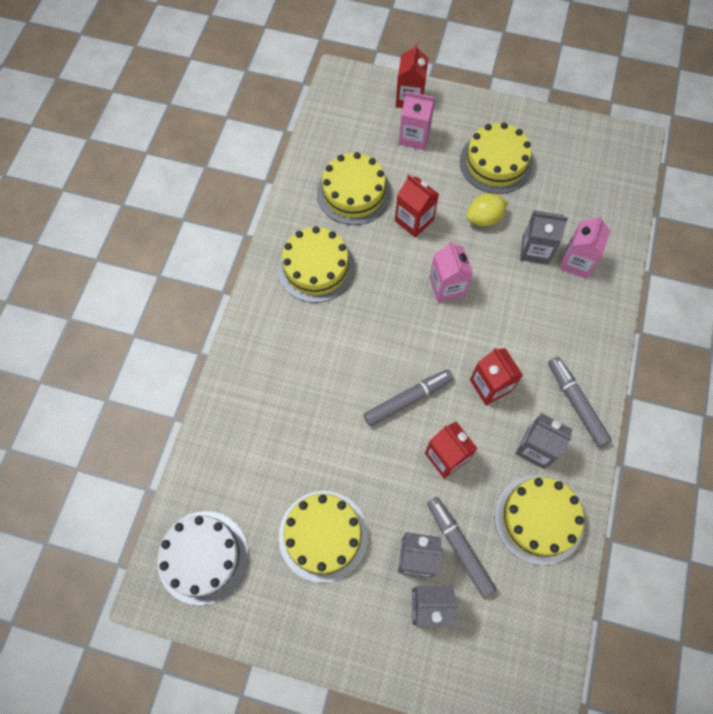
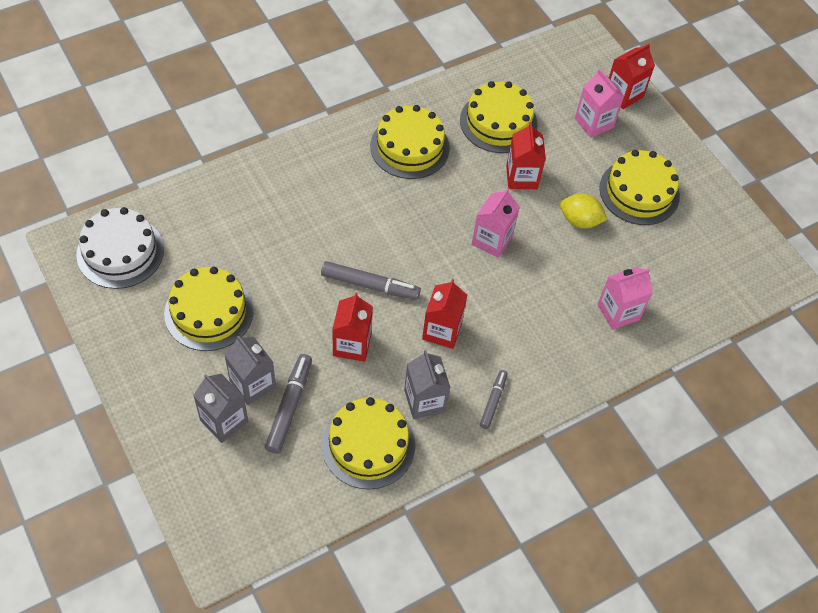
camera: 40 degrees right, 10 degrees down
(535, 250) = (594, 276): grey carton -> none
(576, 403) = (493, 401): grey marker -> grey marker, size x0.62

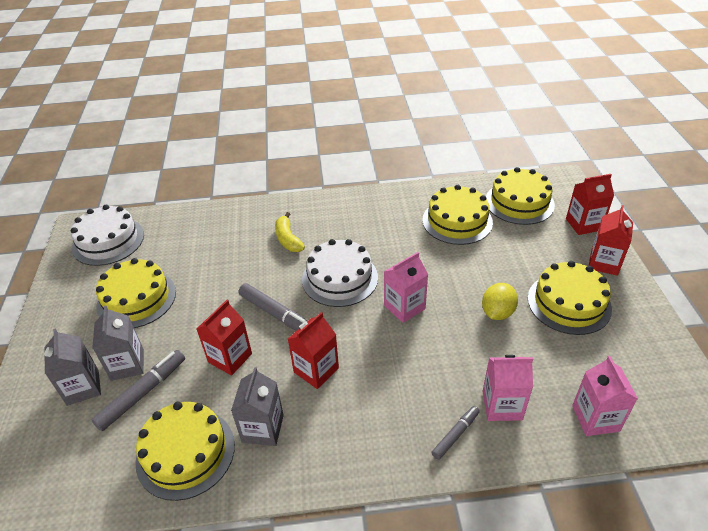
camera: 30 degrees right, 15 degrees down
(330, 193) = (288, 239): none -> yellow banana
(409, 147) = (371, 222): yellow cake -> yellow cake (519, 202)
(412, 225) = (340, 278): none -> white cake
(493, 401) = (328, 452): grey marker -> grey marker (455, 435)
(521, 177) = (457, 265): red carton -> red carton (604, 263)
(579, 221) = (497, 312): yellow lemon -> yellow lemon turned 75 degrees clockwise
(594, 123) = (545, 239): pink carton -> pink carton (595, 418)

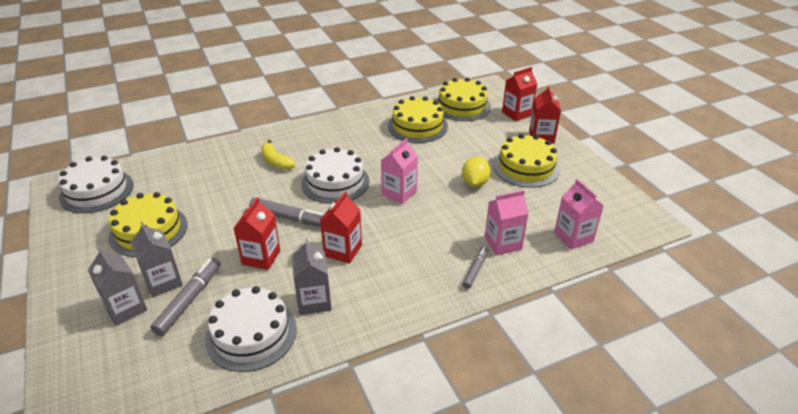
camera: 20 degrees left, 5 degrees down
(185, 452) = (251, 334): yellow cake -> white cake

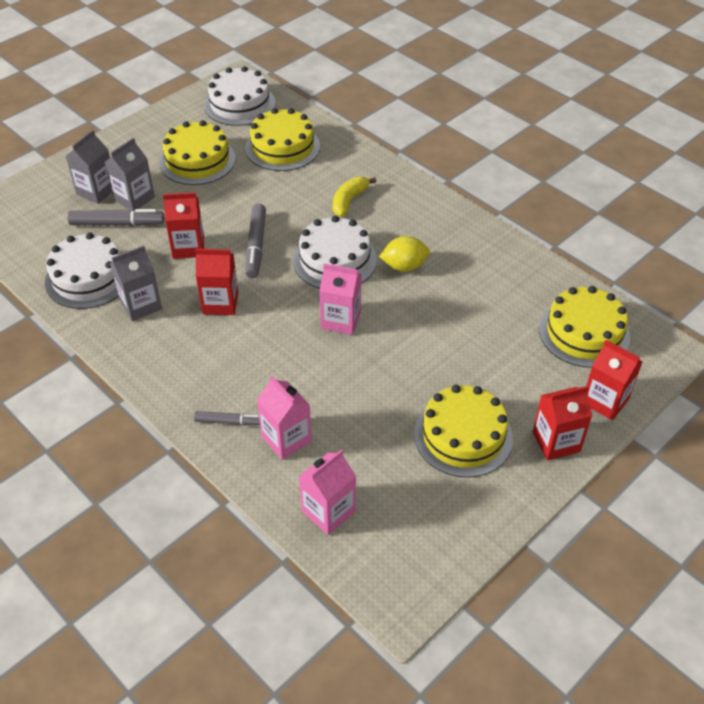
camera: 70 degrees right, 10 degrees up
(417, 126) = (498, 299): yellow cake -> yellow cake (282, 147)
(475, 183) = (397, 387): yellow lemon -> yellow lemon (404, 266)

